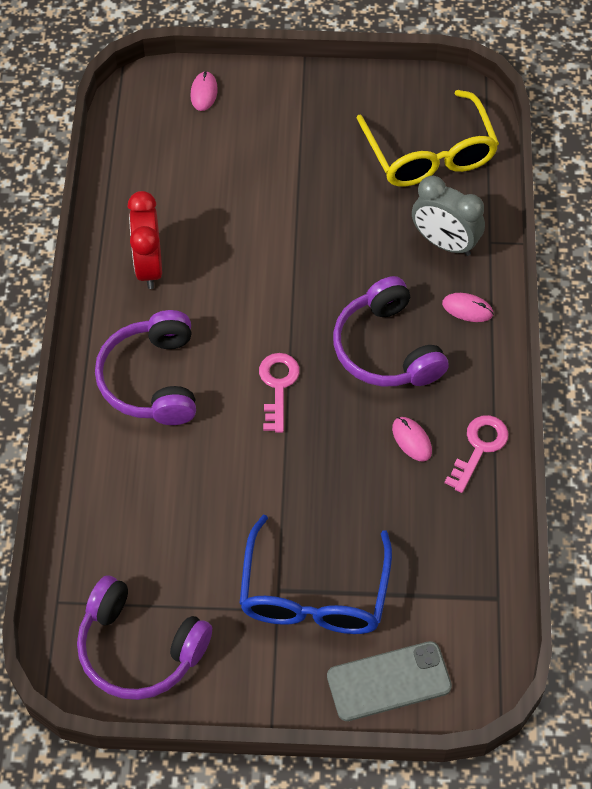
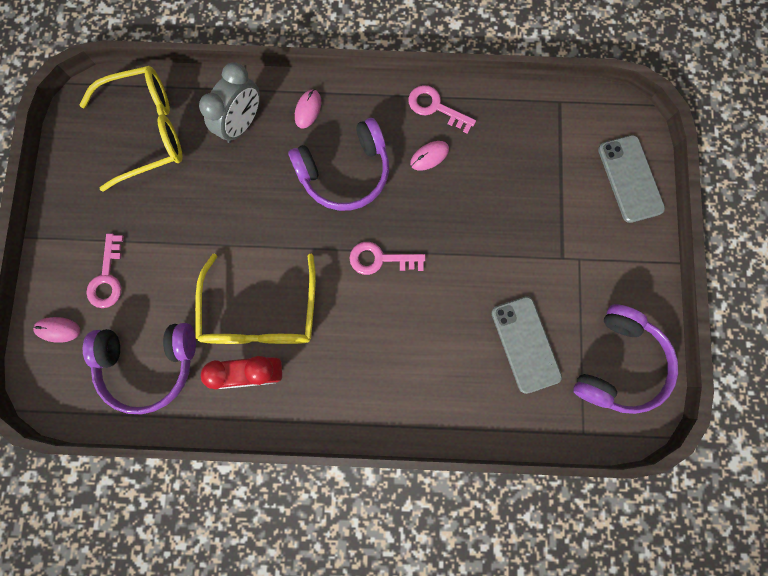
camera: 90 degrees left, 20 degrees up
(152, 379) = (373, 365): purple headphones -> purple headphones (149, 364)
(169, 541) = (525, 344): none -> grey phone
(215, 269) = (260, 314): none -> yellow glasses
(259, 130) = (107, 277): none -> pink key
(314, 594) = (565, 231): blue glasses -> none

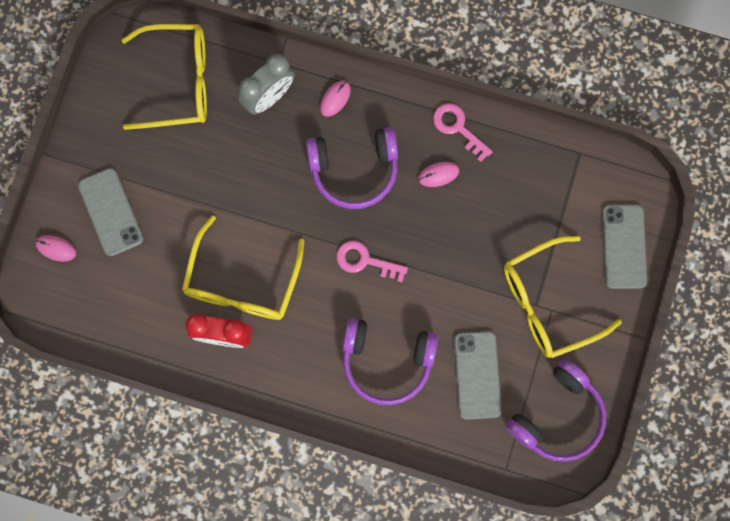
camera: 15 degrees right, 0 degrees up
(107, 277) = (111, 212): pink key -> grey phone
(149, 364) = (131, 302): purple headphones -> purple headphones (387, 361)
(573, 253) = (547, 303): none -> yellow glasses

